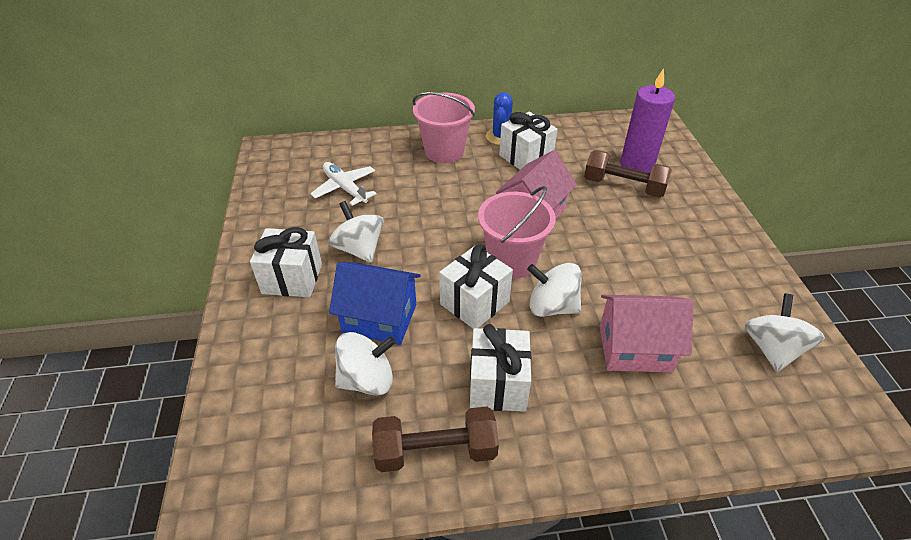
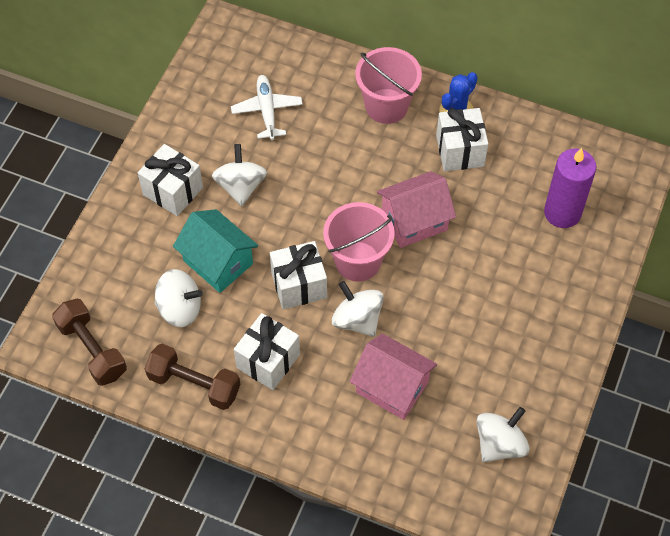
camera: 30 degrees right, 15 degrees up
(379, 318) = (218, 262): blue house -> turquoise house
(623, 186) = (525, 231): brown dumbbell -> brown dumbbell (92, 349)

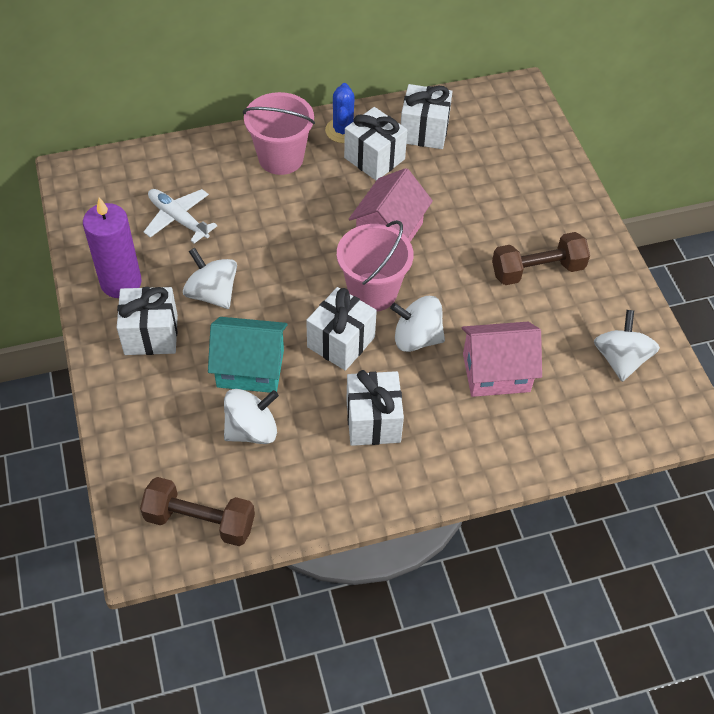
camera: 40 degrees left, 5 degrees down
(194, 384) = (326, 485): brown dumbbell -> brown dumbbell (537, 270)
(522, 152) = (424, 132): none -> white gift
(562, 213) = (497, 158): purple candle -> purple candle (121, 282)

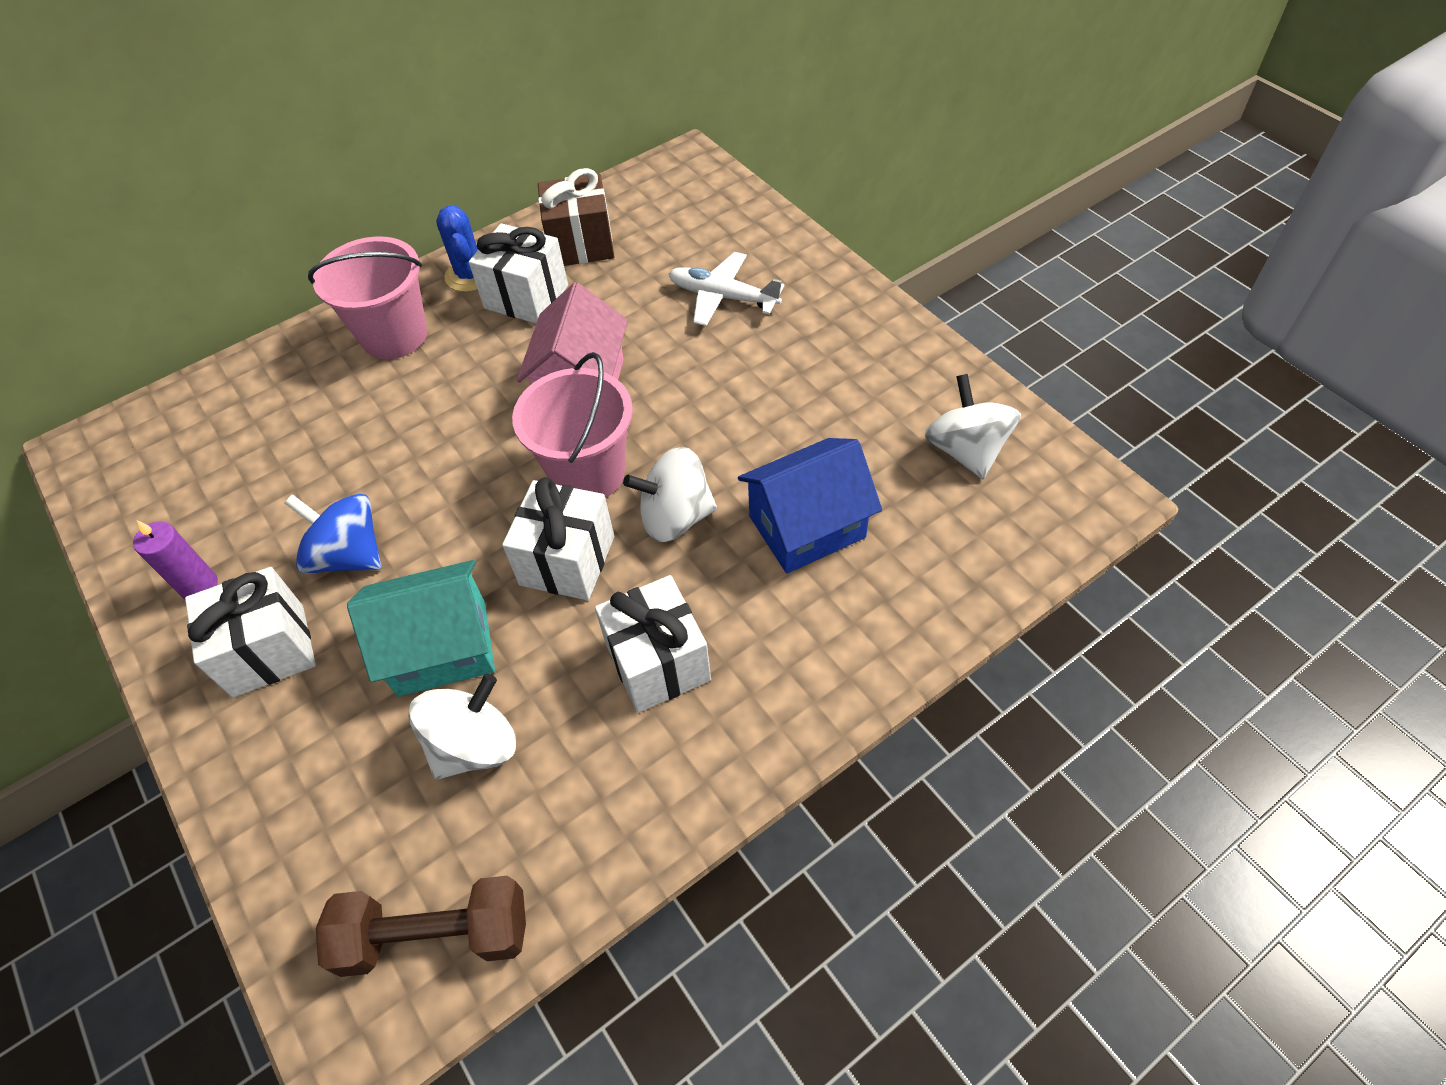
camera: 15 degrees left, 0 degrees up
(121, 282) = (199, 586): purple candle -> purple candle, size x0.57
(178, 219) = (266, 464): white plane -> white plane (723, 297)
(212, 293) = (348, 555): white spinning top -> blue spinning top
(424, 132) = (581, 244): white gift -> brown gift
(496, 372) = (807, 527): pink house -> blue house
(537, 270) = (803, 370): brown dumbbell -> none

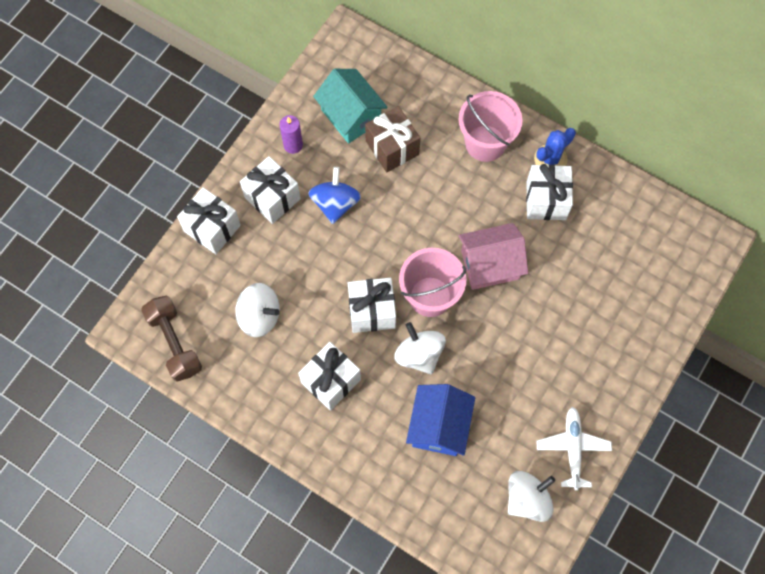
camera: 65 degrees right, 15 degrees up
(251, 777) = (212, 228): none -> white gift
(442, 648) = (302, 276): turquoise house -> turquoise house (351, 116)
(581, 244) = (605, 211): brown gift -> brown gift (392, 148)
(723, 297) = (594, 316): white plane -> white plane (572, 449)
(807, 527) = (439, 426): blue house -> blue house turned 60 degrees clockwise

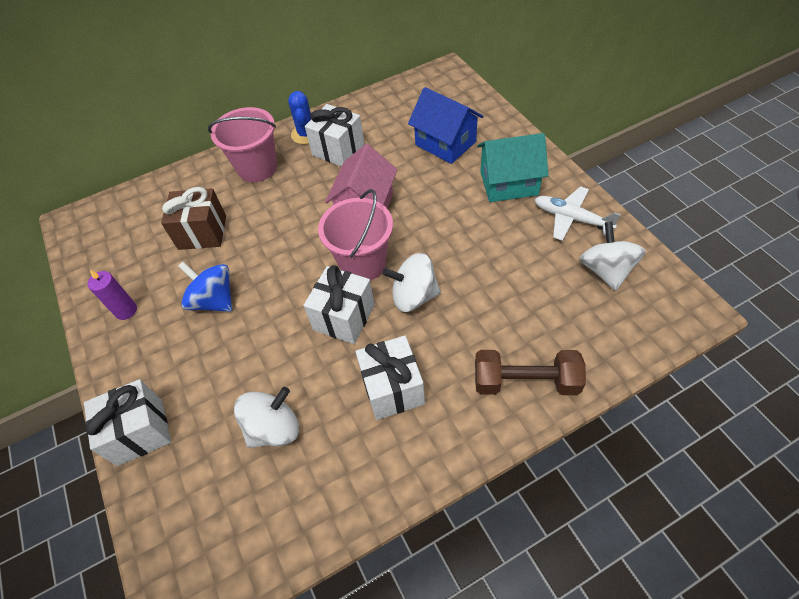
camera: 55 degrees left, 15 degrees down
(174, 343) = (236, 547): brown dumbbell -> brown dumbbell (525, 382)
(272, 198) = (160, 354): white gift -> none
(351, 116) = (144, 250): turquoise house -> turquoise house (509, 183)
(439, 426) = (496, 311): blue house -> blue house (445, 143)

